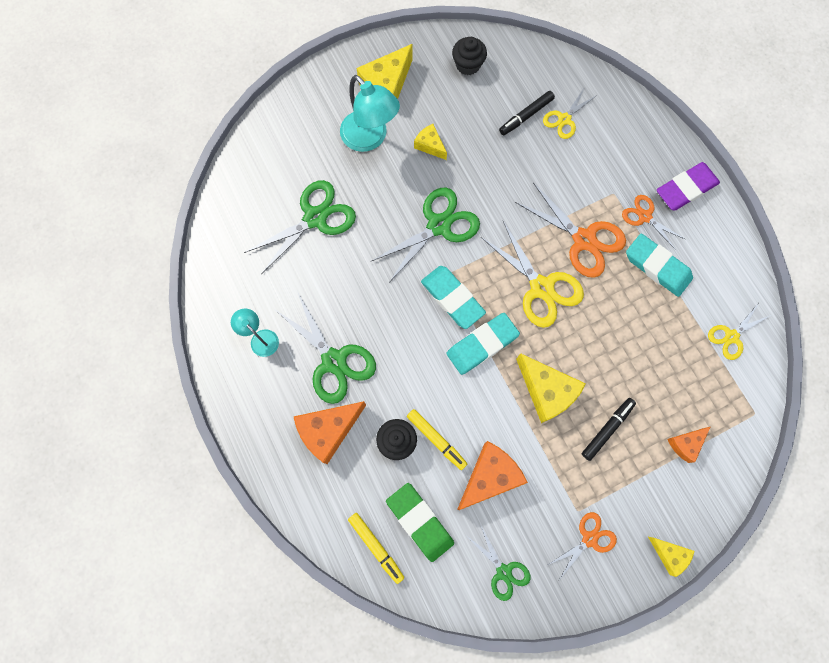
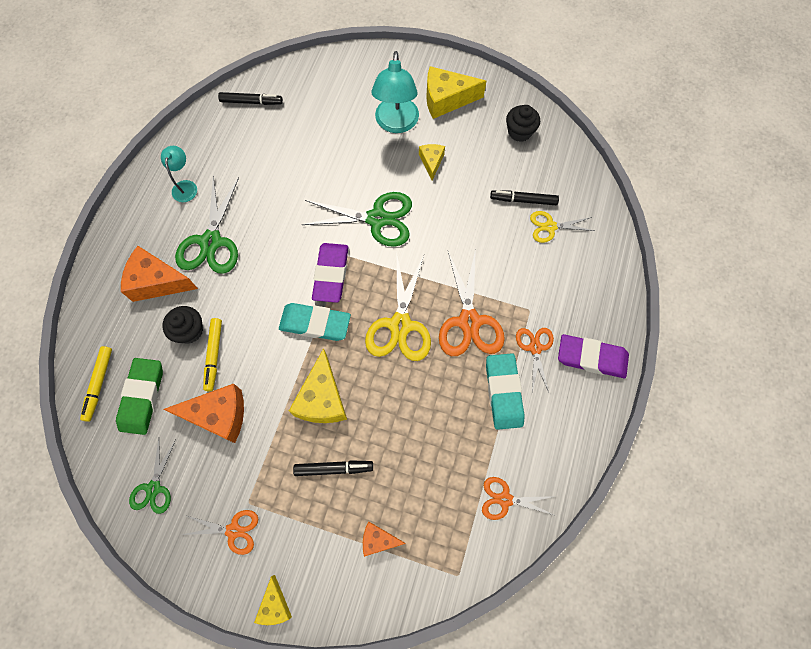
camera: 45 degrees right, 5 degrees down
(233, 222) = (251, 102): none -> black marker
(315, 218) = (303, 143): green scissors -> none
(452, 298) = (331, 274): turquoise eraser -> purple eraser
(731, 336) = (505, 499): yellow scissors -> orange scissors

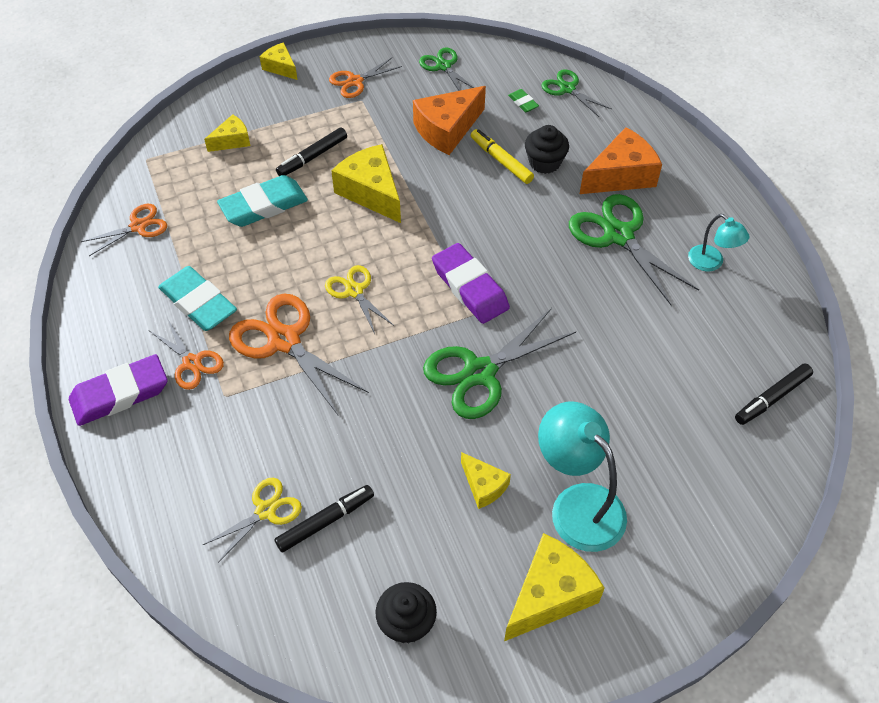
camera: 140 degrees right, 15 degrees down
(99, 384) = (567, 89): yellow marker -> green scissors
(142, 397) = (523, 103): green eraser -> green eraser, size x0.45
(315, 323) = (439, 238): turquoise eraser -> turquoise eraser (264, 206)
(378, 539) = (232, 141): orange cheese -> yellow cheese
(400, 325) = (354, 291): yellow scissors -> yellow scissors, size x0.58

